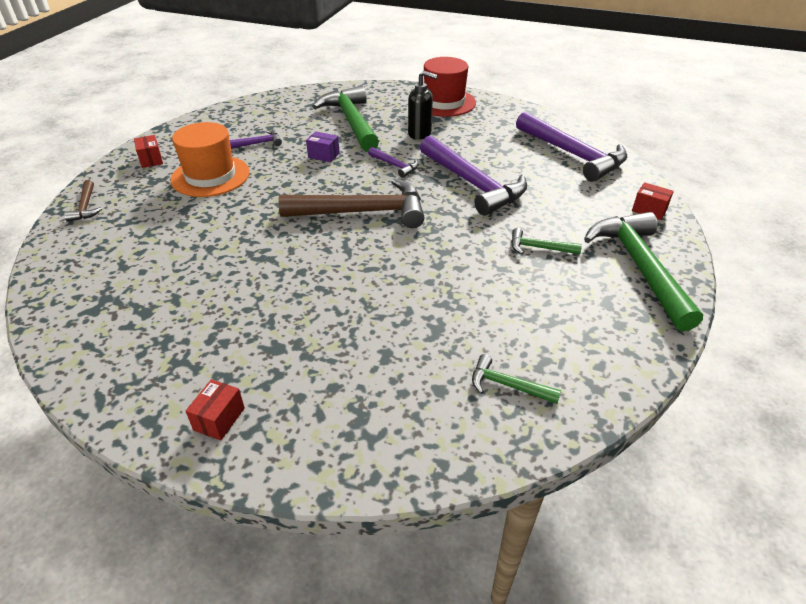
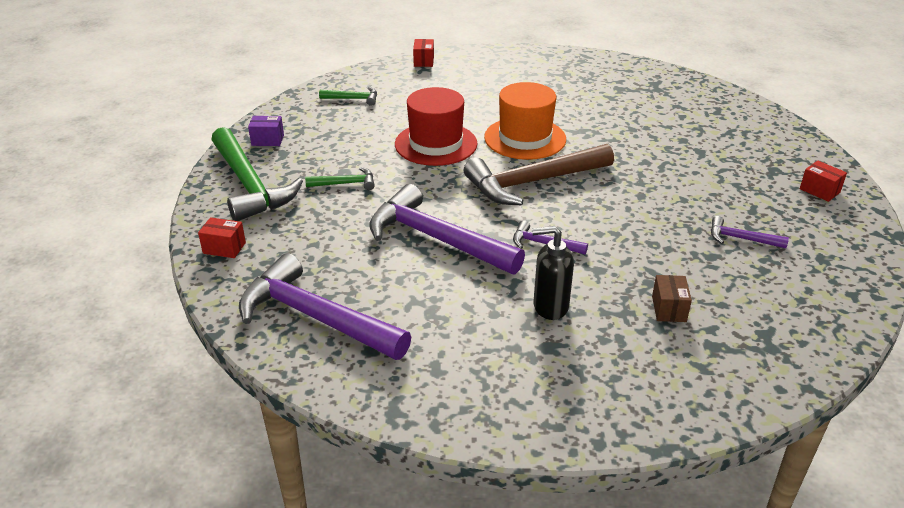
camera: 160 degrees right, 5 degrees down
(86, 207) = (787, 136): brown hammer -> none
(210, 176) = (728, 186): orange hat -> orange hat (525, 138)
(219, 419) = (512, 61): red box -> red box (423, 61)
(257, 143) = (740, 239): purple hammer -> purple hammer turned 60 degrees clockwise
(323, 155) = (642, 240): purple box -> purple box (267, 140)
(351, 121) = (669, 309): green hammer -> brown box
(444, 102) = (561, 397): red hat -> red hat (436, 144)

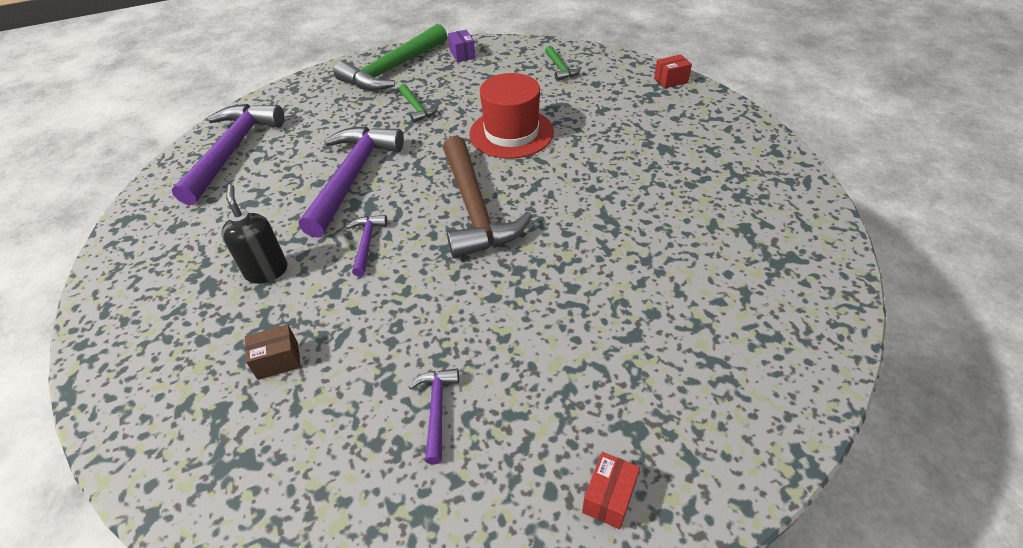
camera: 70 degrees right, 10 degrees up
(224, 248) = (307, 87): red box -> none
(525, 138) = (561, 183): orange hat -> none
(532, 182) = (475, 209): brown hammer -> brown hammer turned 150 degrees counterclockwise

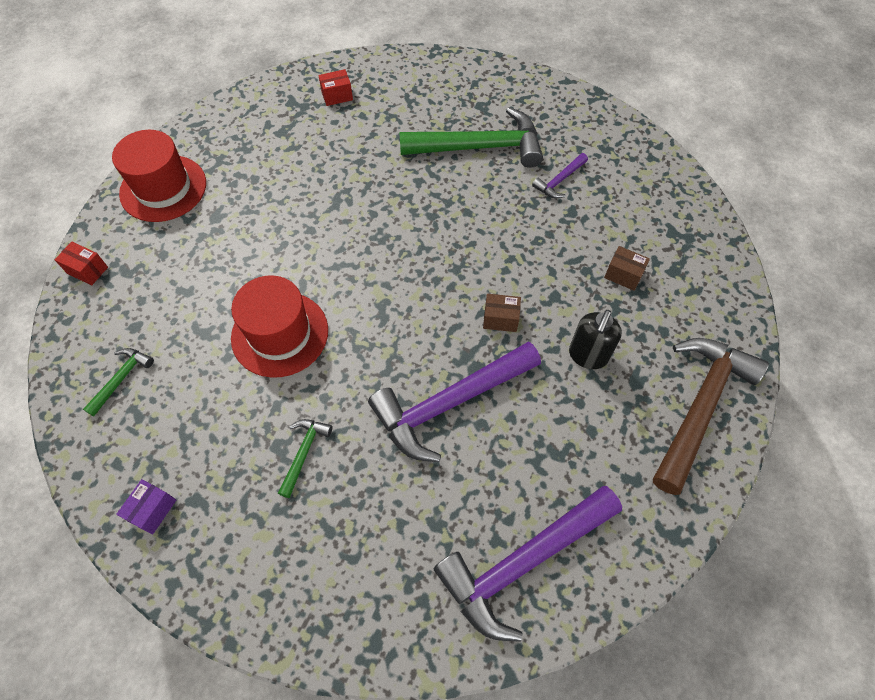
camera: 135 degrees left, 15 degrees up
(367, 243) = (500, 319): purple hammer -> brown box
(392, 69) = (245, 561): green hammer -> green hammer (480, 147)
(475, 209) = (401, 282): brown hammer -> brown hammer (700, 406)
(609, 497) = (523, 97): red box -> red box (337, 96)
(728, 135) = (163, 188): none -> red hat

